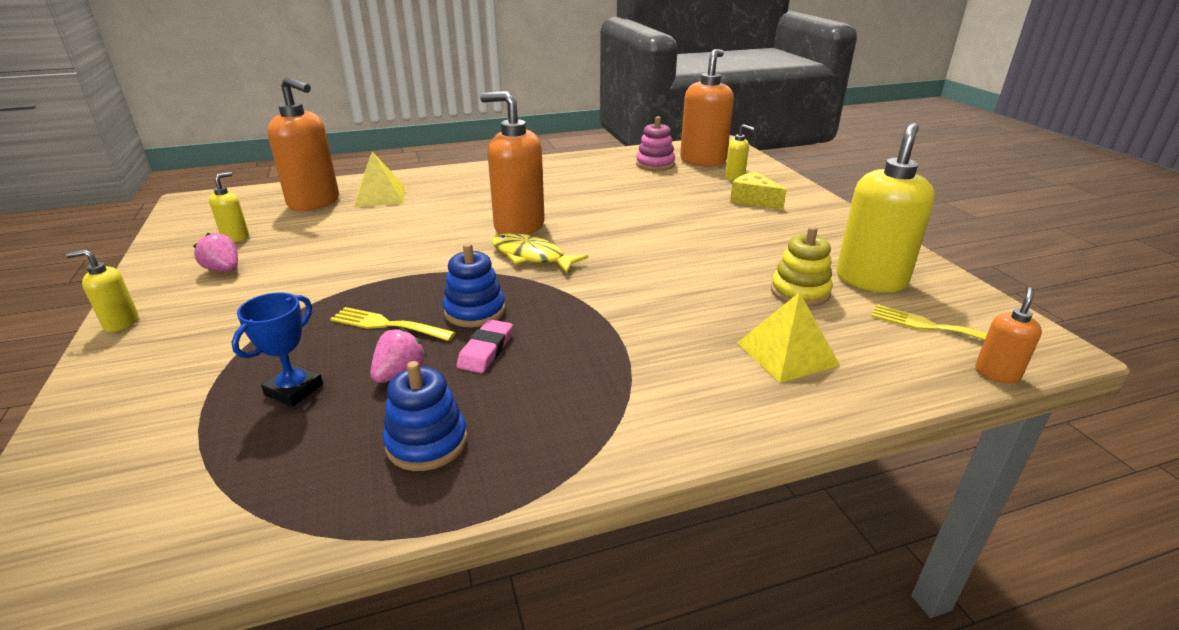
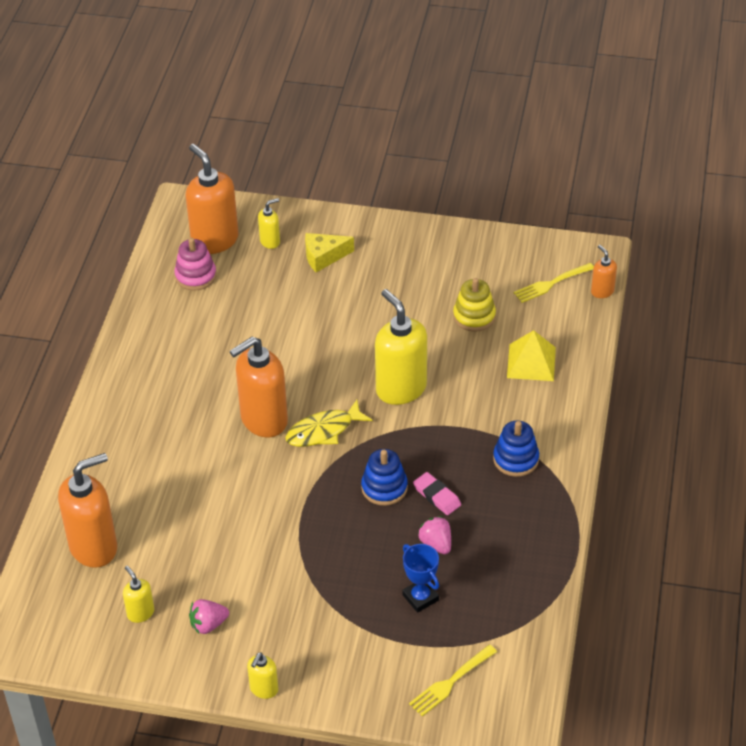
camera: 60 degrees left, 15 degrees up
(380, 196) = (117, 496): yellow pyramid -> none
(388, 325) = (371, 537): yellow fork -> yellow fork (451, 681)
(427, 442) = (509, 546): blue stacking toy -> blue stacking toy (516, 459)
(870, 280) = (484, 274): yellow soap dispenser -> yellow soap dispenser (401, 388)

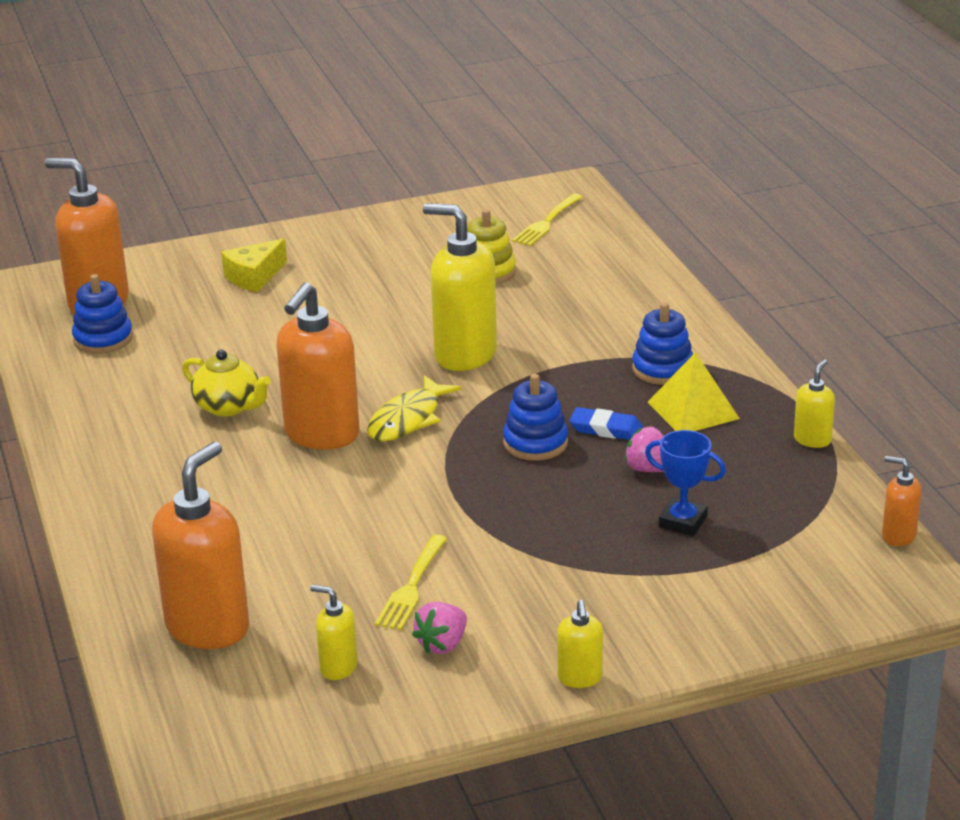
camera: 30 degrees left, 15 degrees down
(195, 276) = (103, 339): pink stacking toy -> blue stacking toy
(227, 370) = (228, 407): none -> yellow teapot
(270, 241) = (172, 283): yellow soap dispenser -> yellow soap dispenser (812, 440)
(437, 496) = (606, 429): pink eraser -> blue eraser
(451, 681) = (801, 581): yellow fork -> yellow fork (411, 586)
(531, 362) = (593, 288): yellow pyramid -> yellow pyramid (693, 410)
(602, 291) = (609, 212): orange soap dispenser -> orange soap dispenser (898, 536)

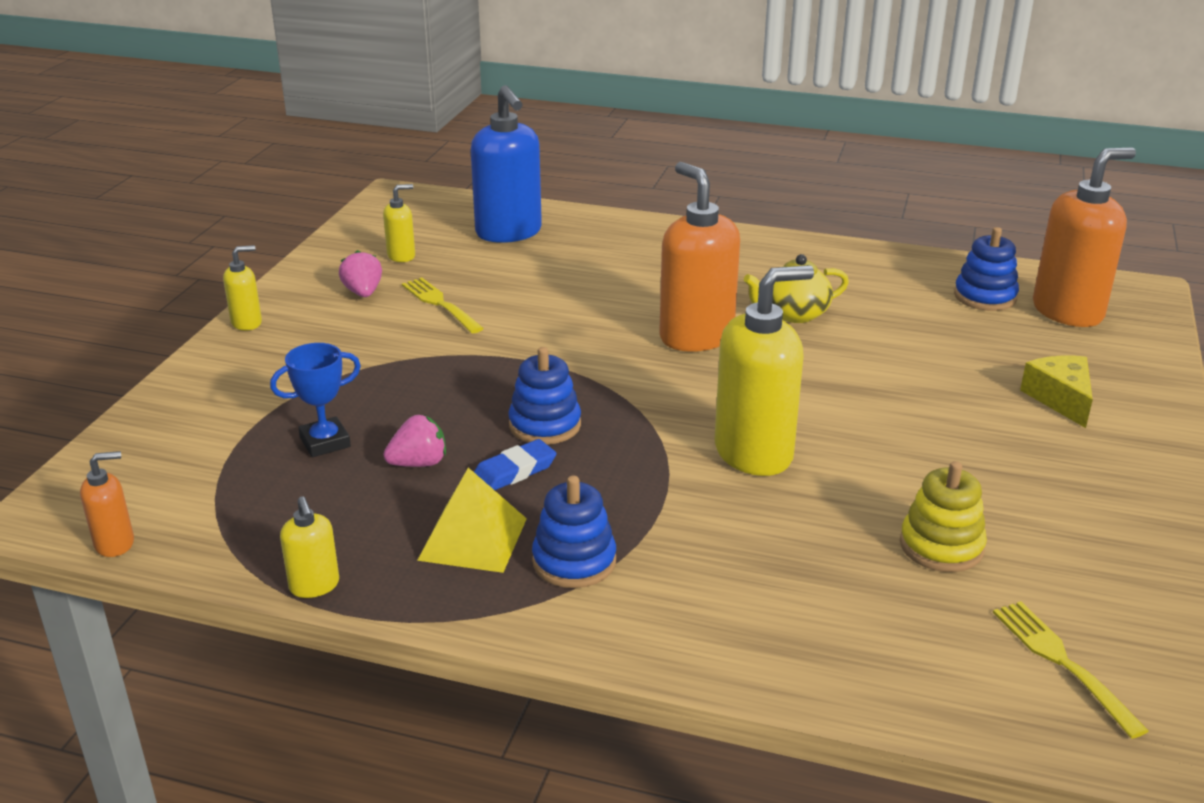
camera: 125 degrees right, 0 degrees up
(208, 627) = (509, 233): orange soap dispenser -> blue soap dispenser
(408, 419) = (669, 381): yellow fish -> none
(580, 678) = (247, 323): yellow soap dispenser -> yellow soap dispenser turned 120 degrees clockwise

